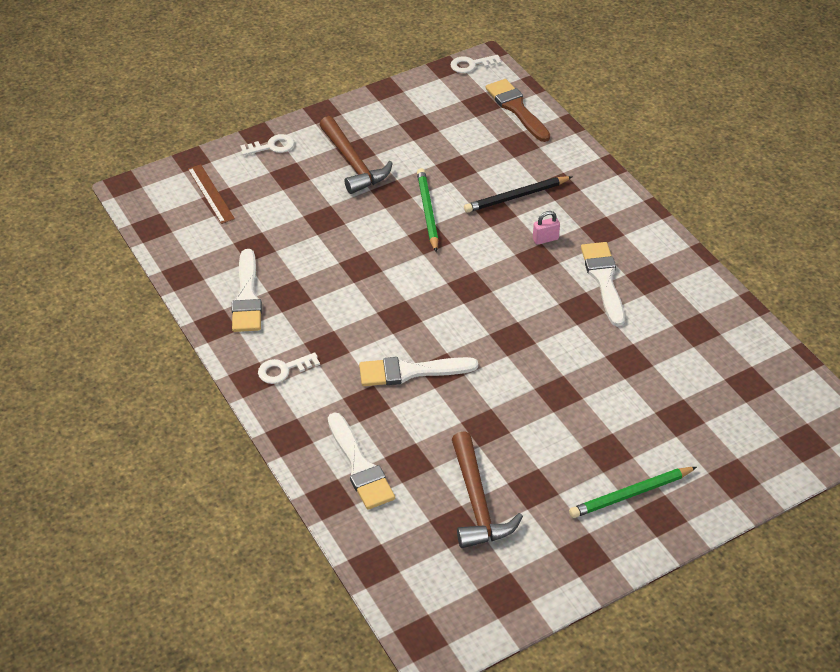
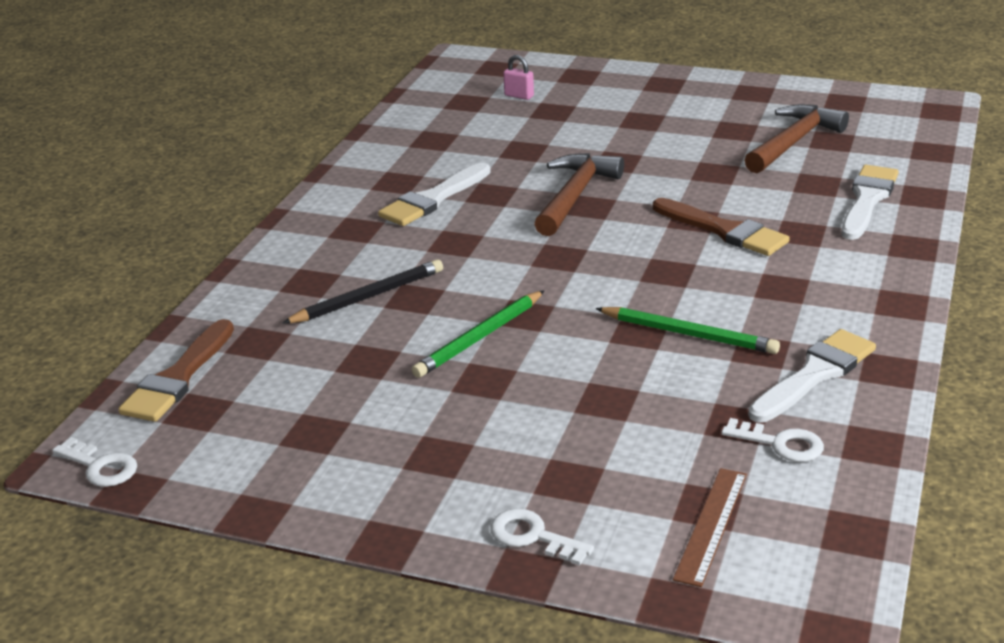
camera: 130 degrees left, 15 degrees down
(283, 370) = (855, 293): white key -> white key (781, 443)
(353, 163) = (468, 441): brown hammer -> brown hammer (574, 196)
(410, 372) = (724, 230): white brush -> brown brush
(516, 196) = (368, 297): black pencil -> black pencil turned 60 degrees counterclockwise
(545, 239) = (417, 250): pink padlock -> pink padlock (519, 96)
(631, 494) = (666, 98): green pencil -> green pencil (689, 334)

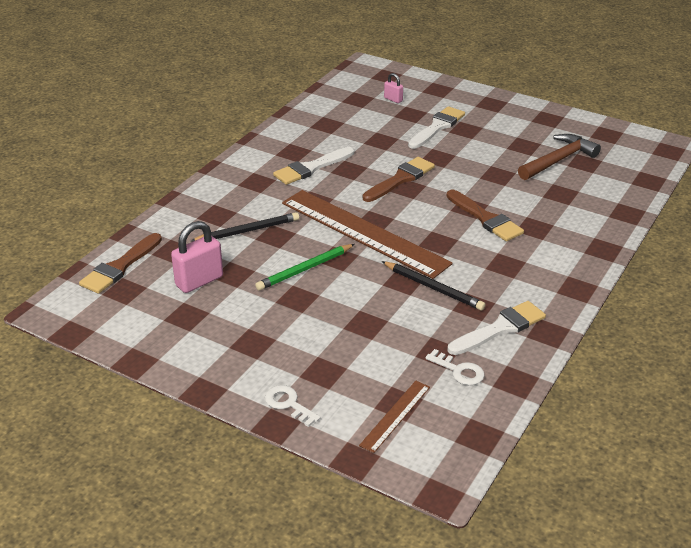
camera: 10 degrees right, 5 degrees up
(100, 466) = (59, 317): white key -> none
(317, 379) = (199, 281): none -> pink padlock
(550, 274) = (364, 232): none -> brown ruler
(574, 196) = (400, 179): brown hammer -> brown brush
(689, 334) = (433, 288): green pencil -> black pencil
(867, 200) = (588, 210): white brush -> white brush (437, 127)

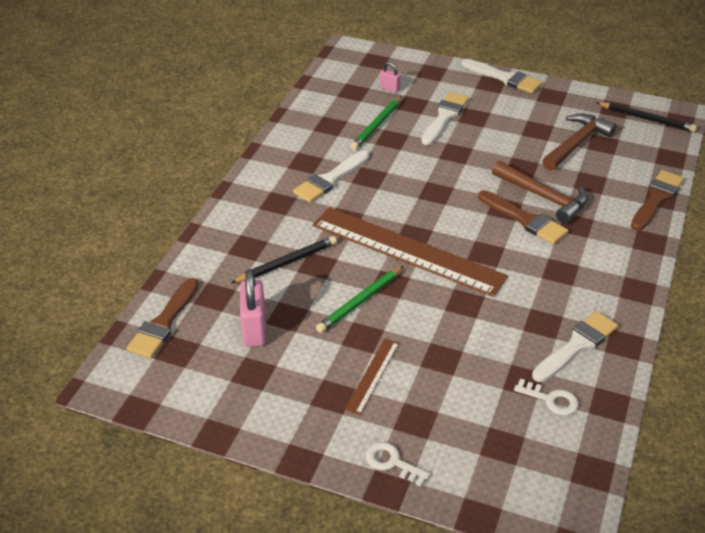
camera: 10 degrees left, 5 degrees up
(199, 281) = (254, 329): pink padlock -> pink padlock turned 45 degrees counterclockwise
(370, 128) = (377, 125): none -> green pencil
(395, 415) = (503, 460): brown ruler -> brown ruler (372, 375)
(400, 179) = (426, 183): brown brush -> brown brush (656, 199)
(433, 288) = (497, 307): black pencil -> black pencil (647, 119)
(506, 100) = (504, 78): none -> white brush
(510, 201) = (543, 197): none -> brown hammer

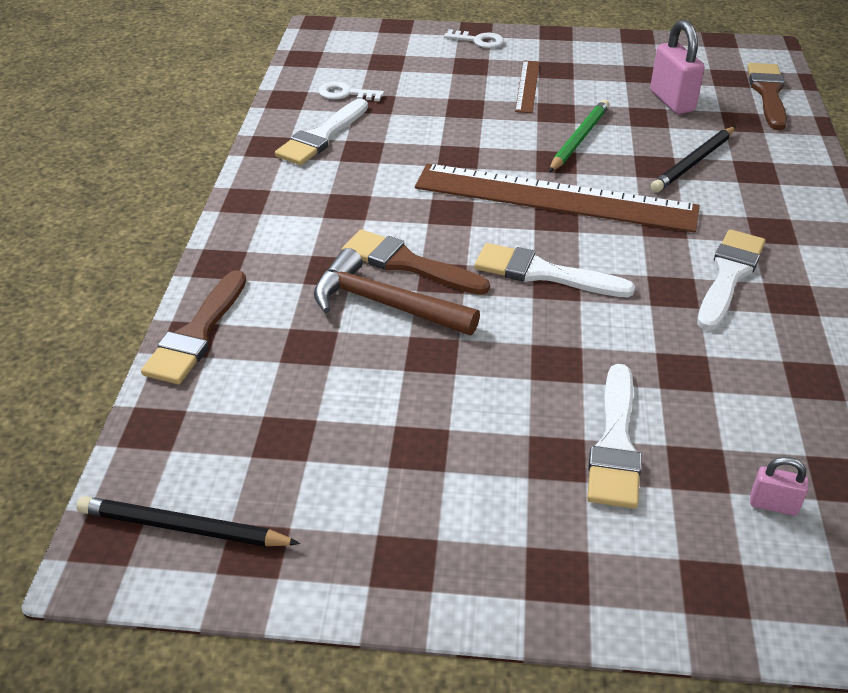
camera: 165 degrees right, 0 degrees up
(377, 125) = (731, 396): green pencil -> none
(504, 78) = (530, 603): white brush -> white brush (543, 273)
(576, 143) = (337, 426): brown hammer -> none

